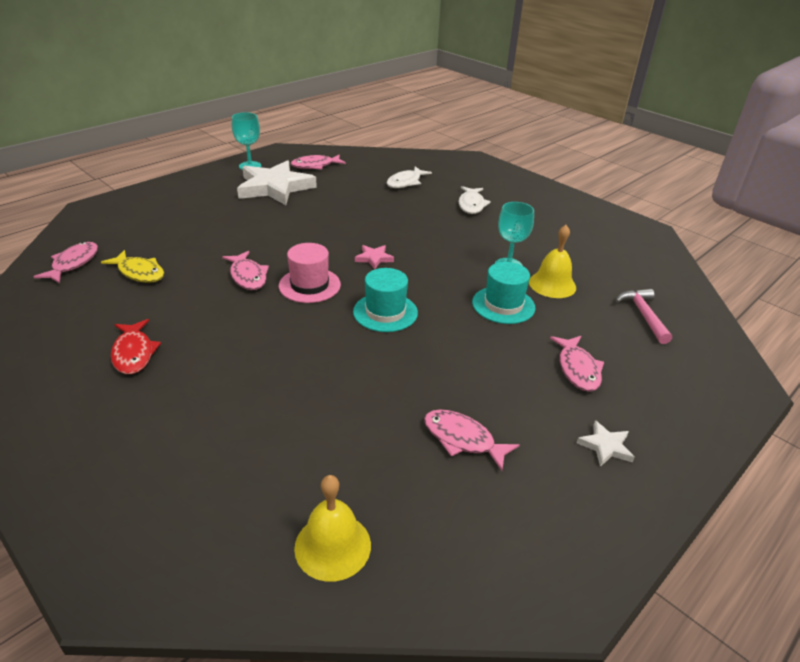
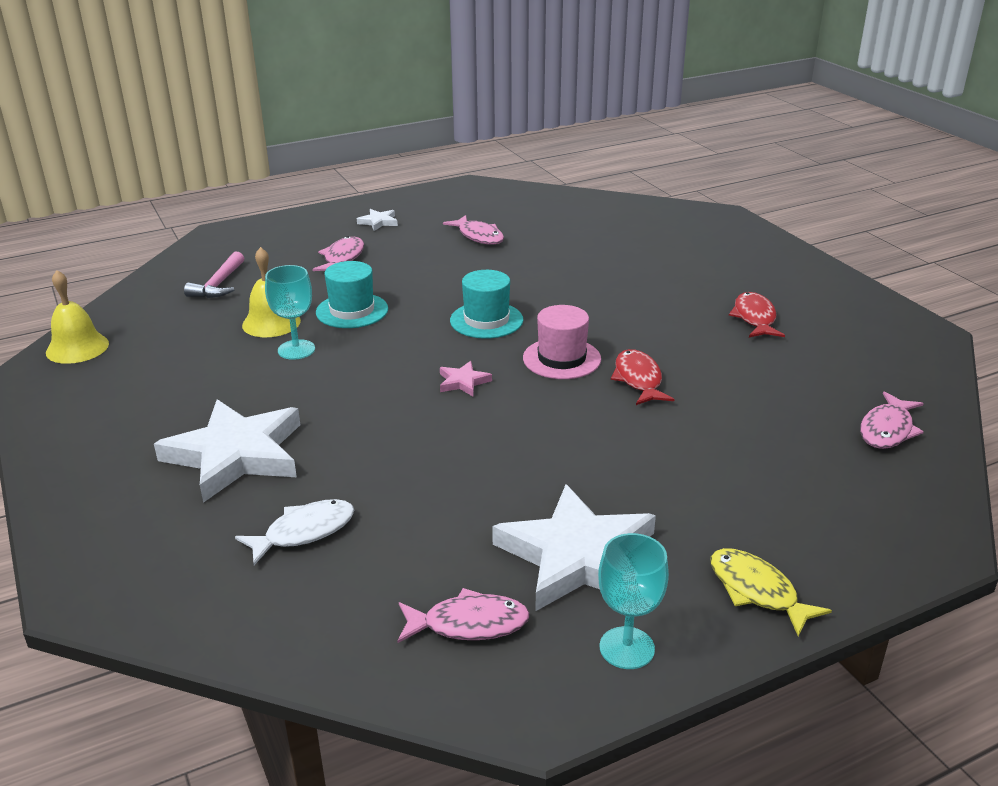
camera: 160 degrees left, 5 degrees down
(139, 272) = (785, 403): yellow fish -> yellow fish (757, 591)
(248, 276) = (638, 379): pink fish -> red fish
(332, 546) = (591, 211): yellow bell -> yellow bell (77, 348)
(471, 205) = (236, 455): white fish -> white star

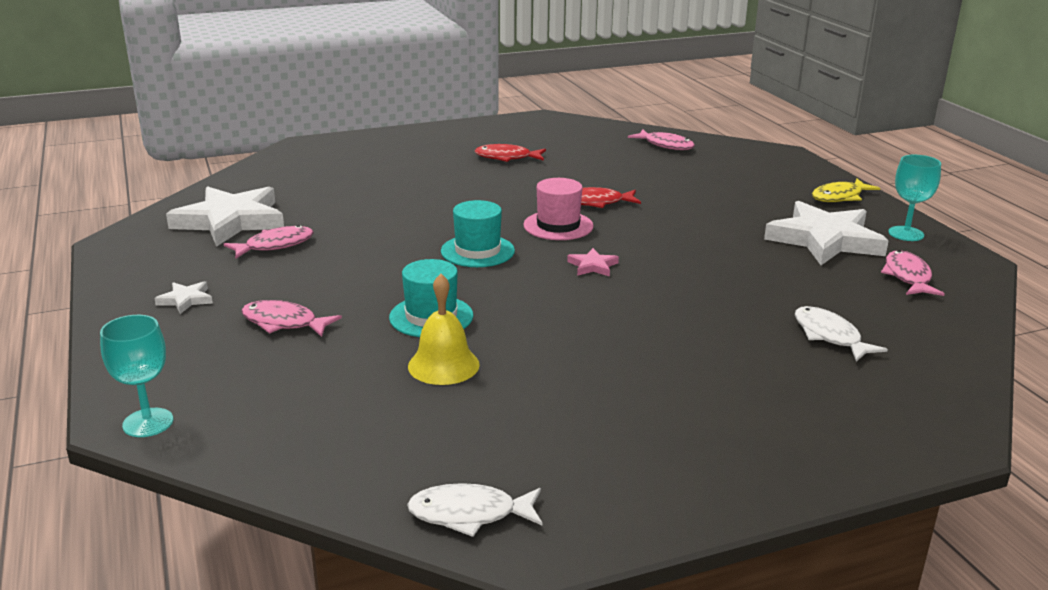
camera: 85 degrees left, 5 degrees down
(77, 348) = (469, 514): yellow bell -> white fish
(219, 284) = (315, 409): pink hammer -> none
(236, 455) = (721, 373): white star -> white star (231, 221)
(296, 350) = (514, 347): turquoise goblet -> turquoise goblet (148, 423)

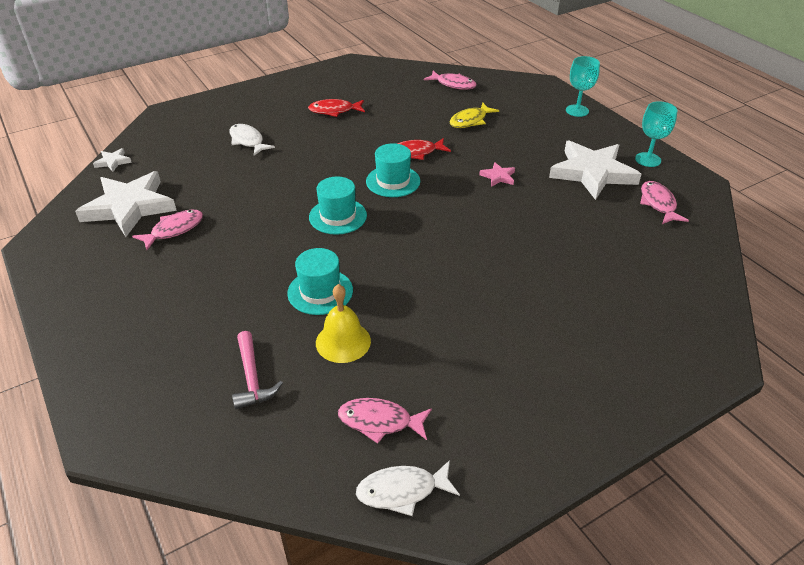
camera: 10 degrees left, 15 degrees up
(148, 423) = (126, 438): turquoise goblet -> turquoise goblet (577, 110)
(186, 300) = (117, 300): white star -> white star (113, 162)
(284, 323) = (205, 314): pink fish -> pink fish (379, 421)
(319, 386) = (252, 378): none -> pink hammer
(558, 226) = (393, 181): pink hat -> turquoise hat
(593, 266) = (429, 221): pink star -> pink star (498, 177)
(829, 336) = (617, 271): white fish -> white fish (248, 141)
(839, 197) = (593, 126): yellow fish -> yellow fish (470, 121)

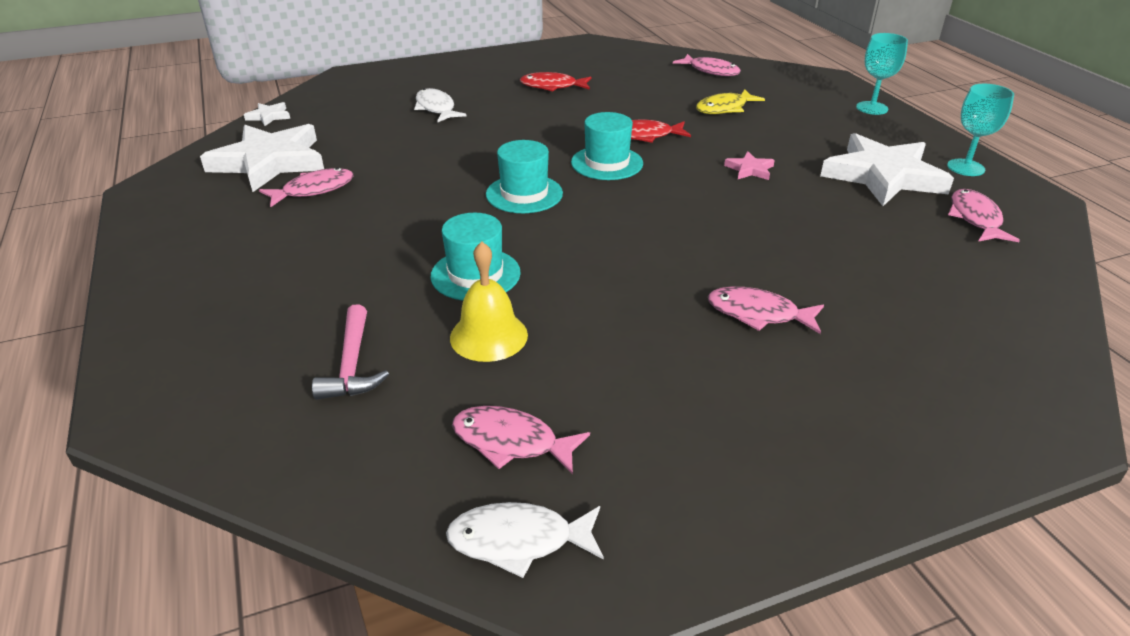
camera: 10 degrees right, 5 degrees down
(524, 300) = (758, 314): none -> pink fish

